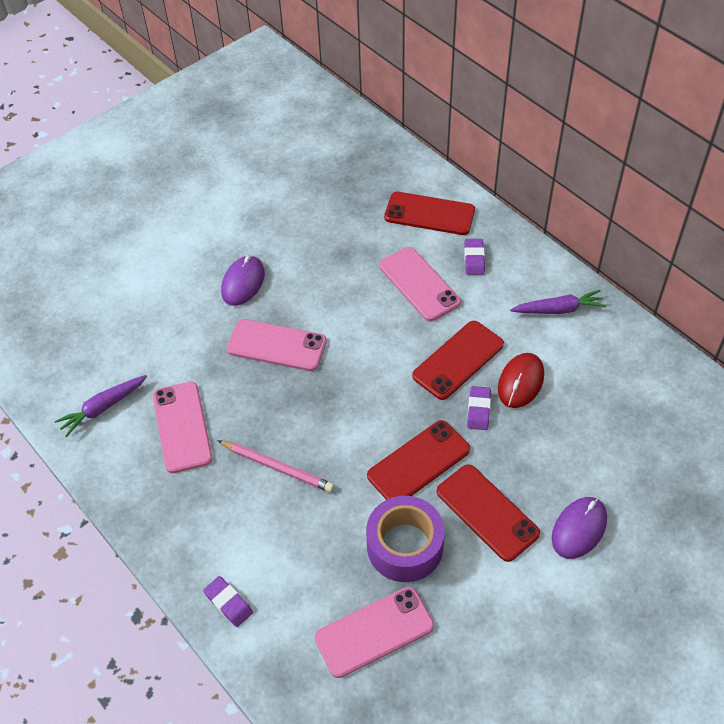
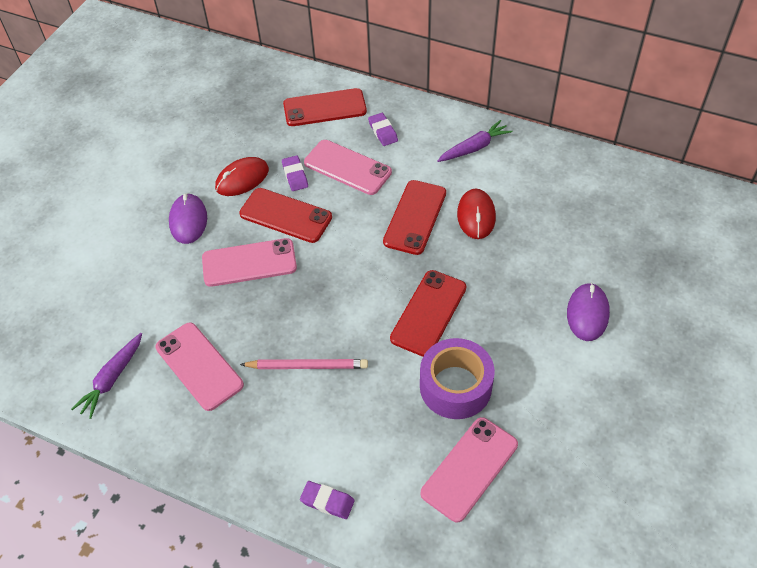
camera: 25 degrees left, 0 degrees up
(313, 259) = (242, 179): none -> red mouse
(478, 410) = (454, 251): purple eraser -> purple eraser (295, 175)
(487, 512) = (508, 330): red phone -> red phone (285, 215)

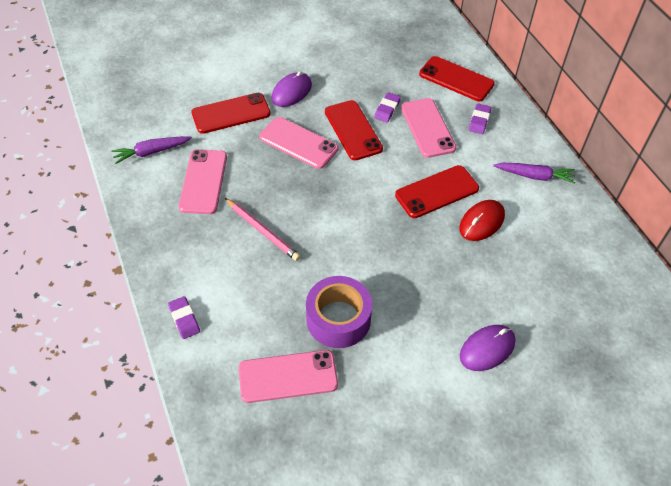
camera: 40 degrees right, 0 degrees up
(242, 179) = (351, 89): red mouse -> none
(428, 313) = (374, 259): red phone -> red phone (231, 113)

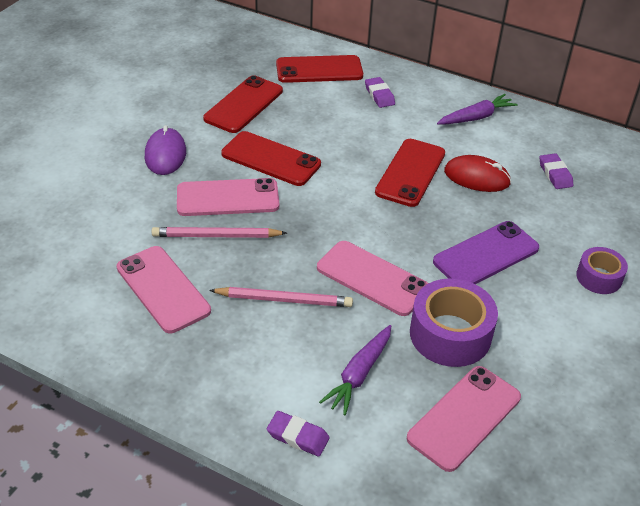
camera: 40 degrees left, 10 degrees down
(151, 152) = (64, 293): purple carrot -> purple carrot (359, 374)
(231, 113) = (119, 207): red phone -> red phone (244, 105)
(266, 165) = (216, 236): none -> pink pencil
(387, 109) = (283, 125): purple eraser -> purple eraser (555, 174)
(423, 282) = (486, 255): none -> purple phone
(427, 128) = (340, 123): pink phone -> pink phone (372, 278)
(481, 222) = (477, 177): red mouse -> red mouse turned 75 degrees counterclockwise
(487, 349) = (599, 277): purple mouse -> purple tape

